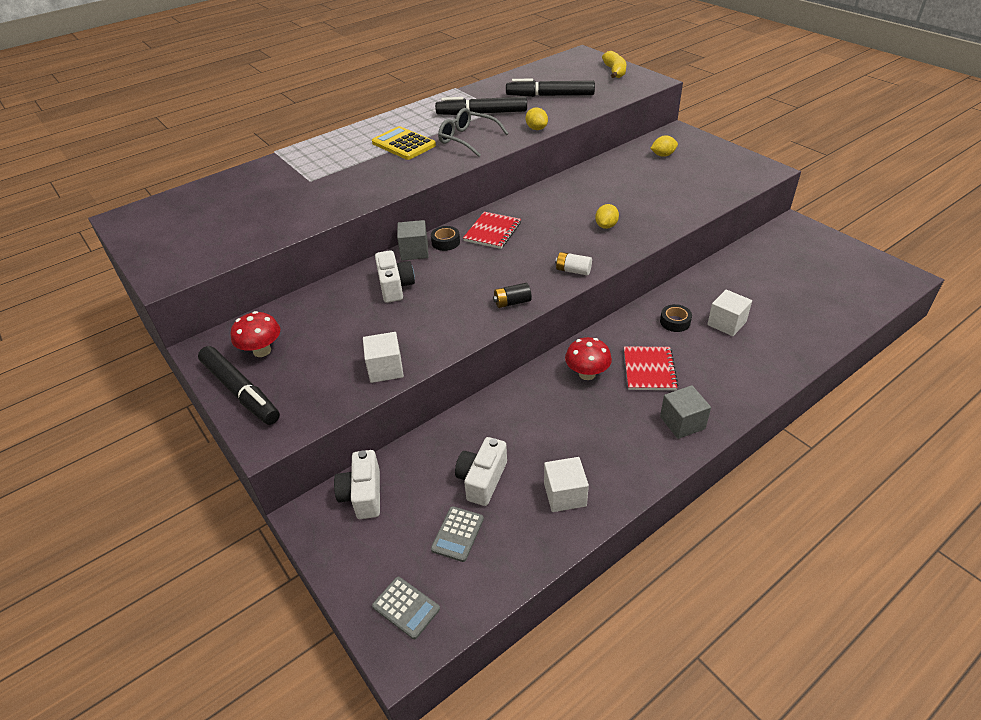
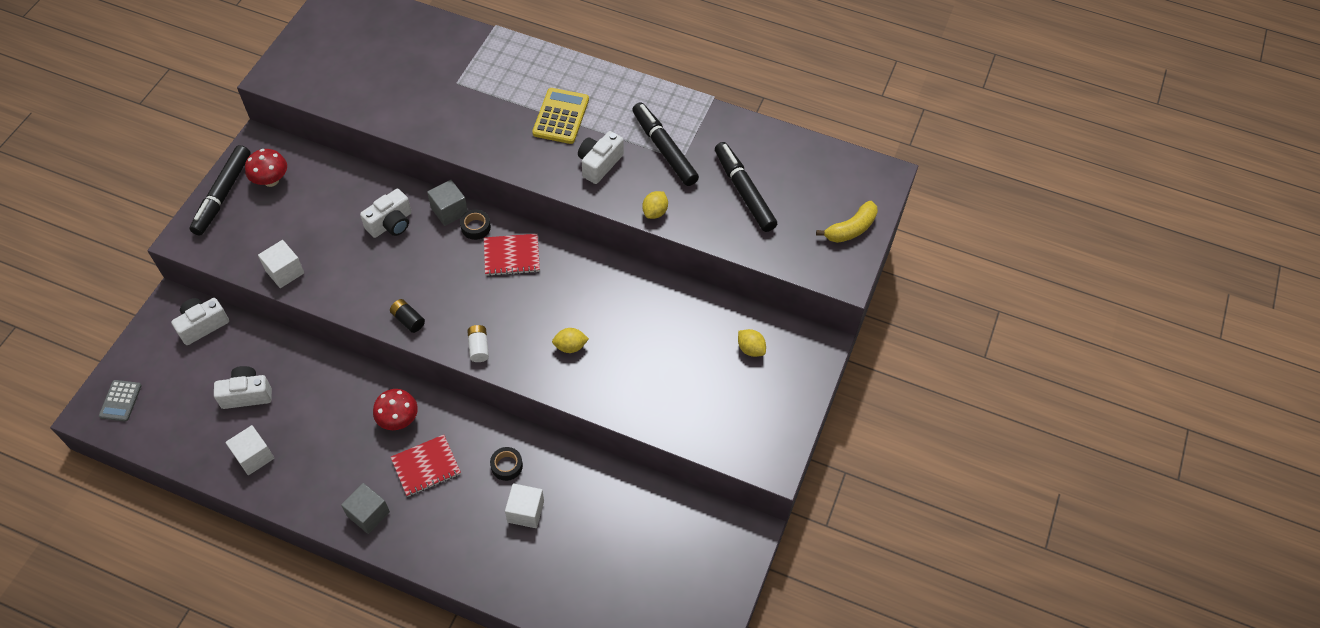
camera: 55 degrees right, 15 degrees up
(457, 534) = (190, 402): grey calculator -> none
(468, 139) = (599, 164): grey glasses -> white camera

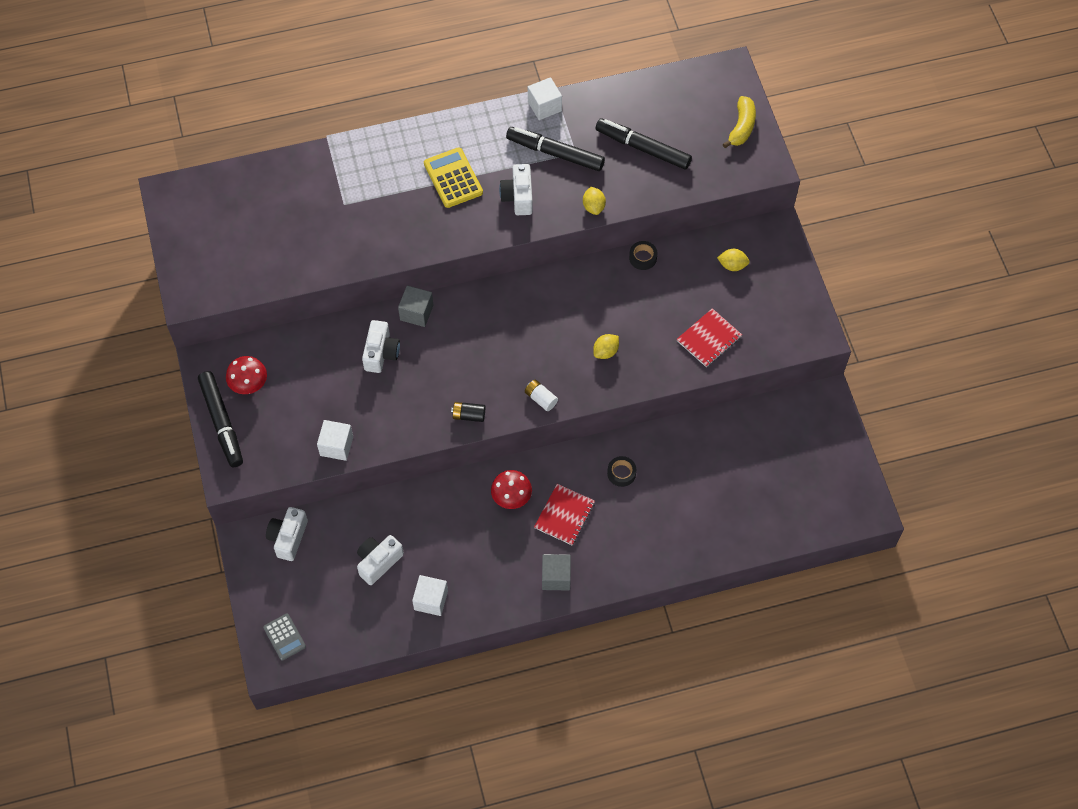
camera: 35 degrees left, 5 degrees up
(476, 227) = (449, 311): black tape -> black tape (643, 258)
(511, 256) = (498, 315): red notebook -> red notebook (709, 339)
(525, 511) = (664, 494): white cube -> white cube (544, 106)

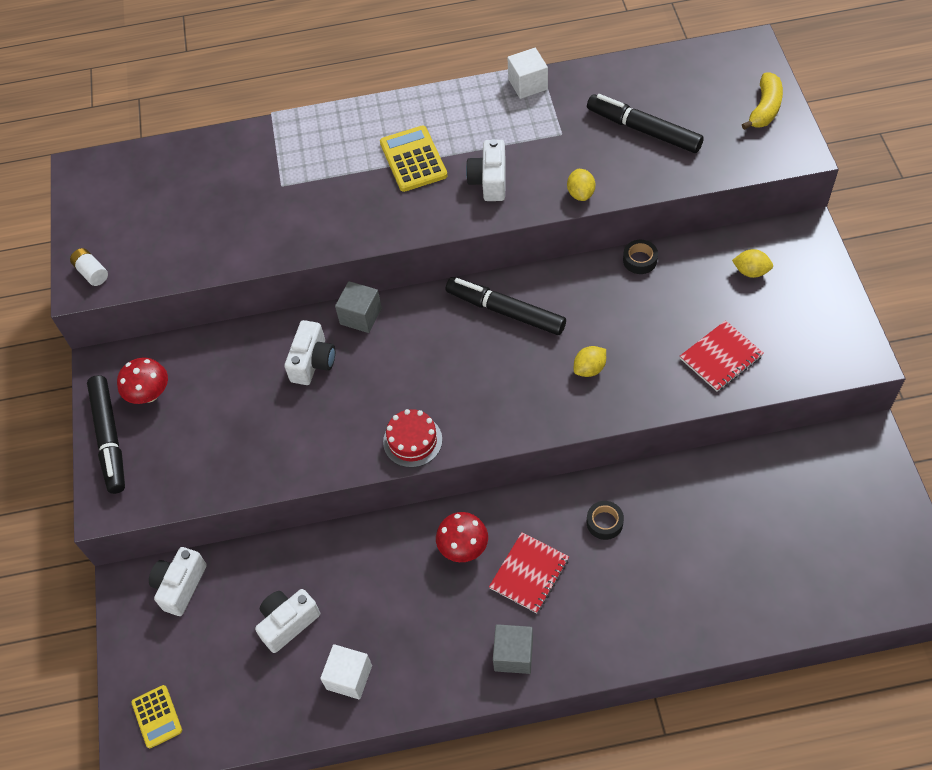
camera: 10 degrees right, 5 degrees down
(284, 637) = (157, 716): grey calculator -> yellow calculator
(336, 446) = (244, 472): white cube -> none
(469, 415) = (412, 440): black battery -> red cake
(541, 398) = (504, 423): white battery -> white battery (92, 272)
(555, 153) = (537, 134): black marker -> black marker (505, 311)

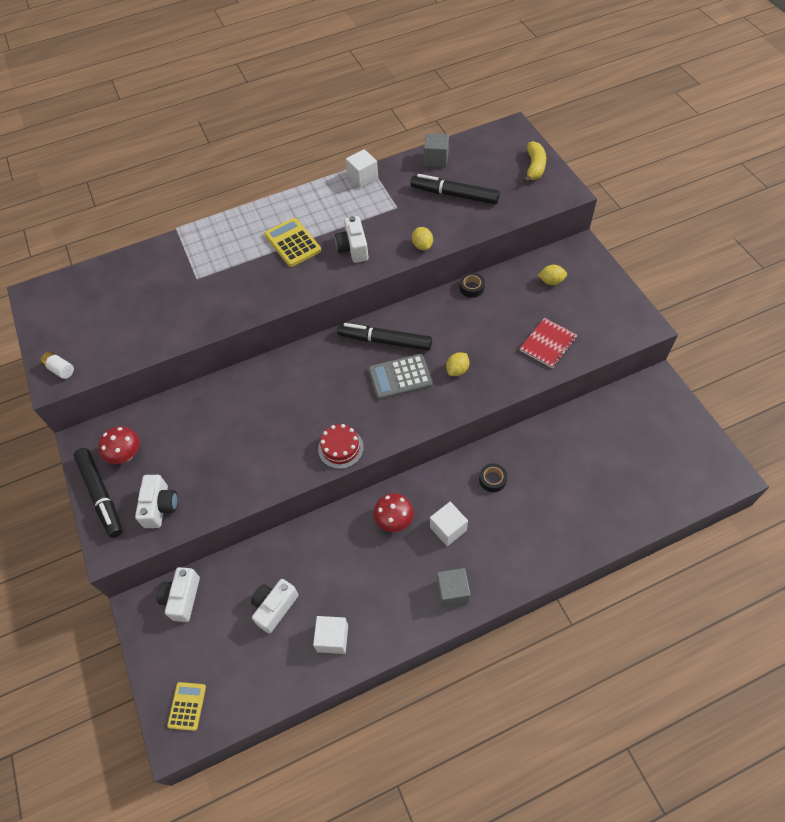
camera: 15 degrees left, 0 degrees up
(157, 716) = (187, 706): yellow calculator -> yellow calculator turned 135 degrees counterclockwise
(313, 362) = (249, 405): white camera -> white camera (160, 506)
(360, 316) = (278, 365): grey cube -> grey cube (436, 159)
(512, 364) = (400, 377): none -> grey calculator
(529, 573) = (448, 529): red notebook -> white cube

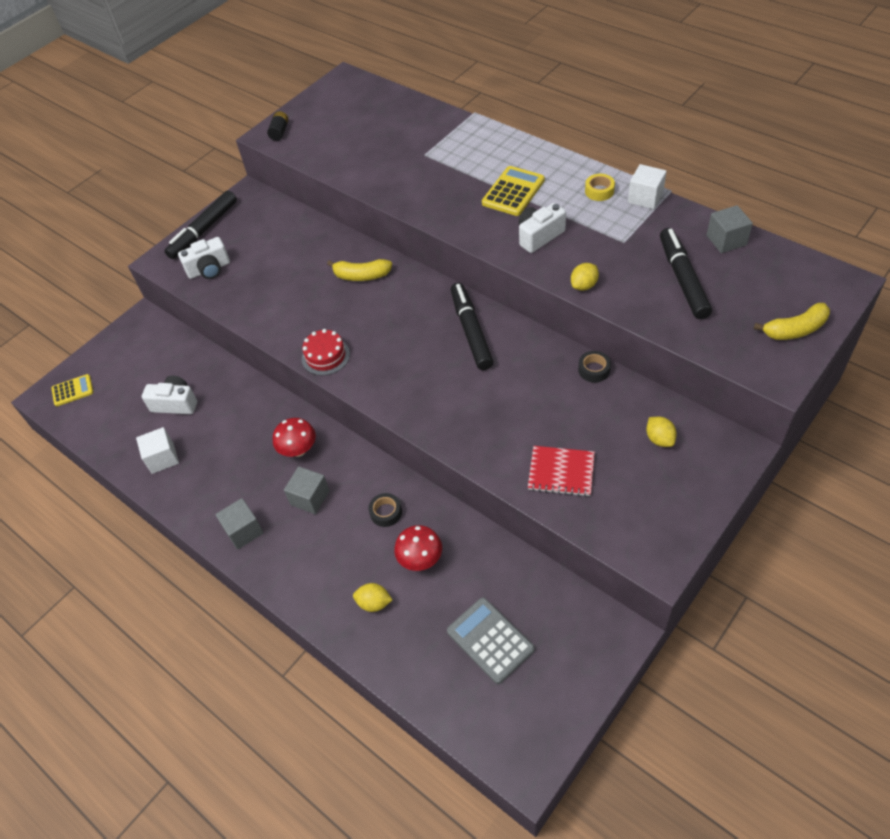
camera: 65 degrees right, 5 degrees down
(60, 369) = (279, 132): white battery -> black battery
(126, 454) = (247, 224): red mushroom -> red mushroom (420, 559)
(182, 598) = (160, 340): white camera -> none
(269, 389) = (362, 276): none -> yellow banana
(335, 197) = (599, 191): none -> yellow tape
(400, 377) = (433, 363): grey calculator -> grey calculator (490, 640)
(448, 529) = (310, 498): white cube -> grey cube
(457, 370) = (471, 405): yellow lemon -> yellow lemon (374, 603)

